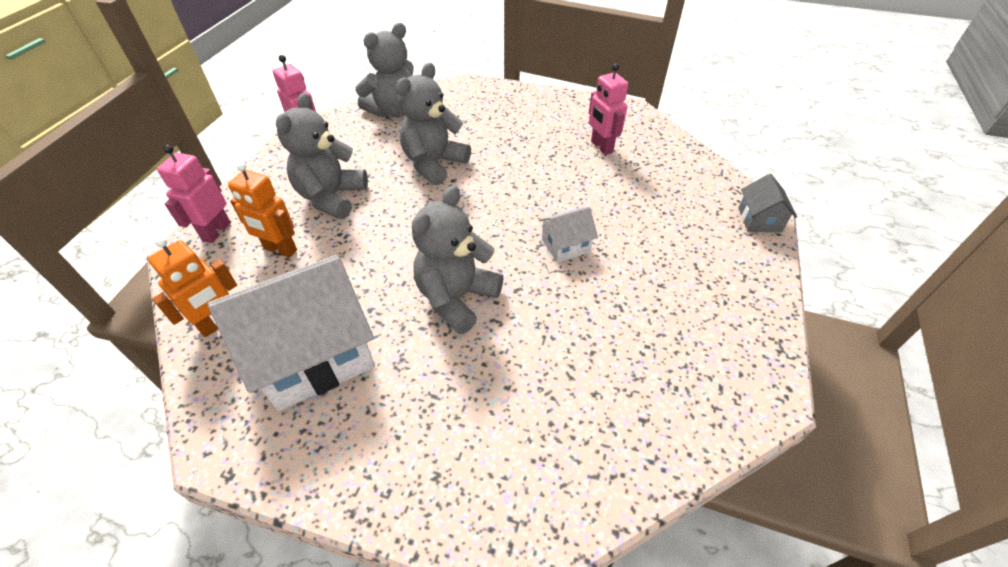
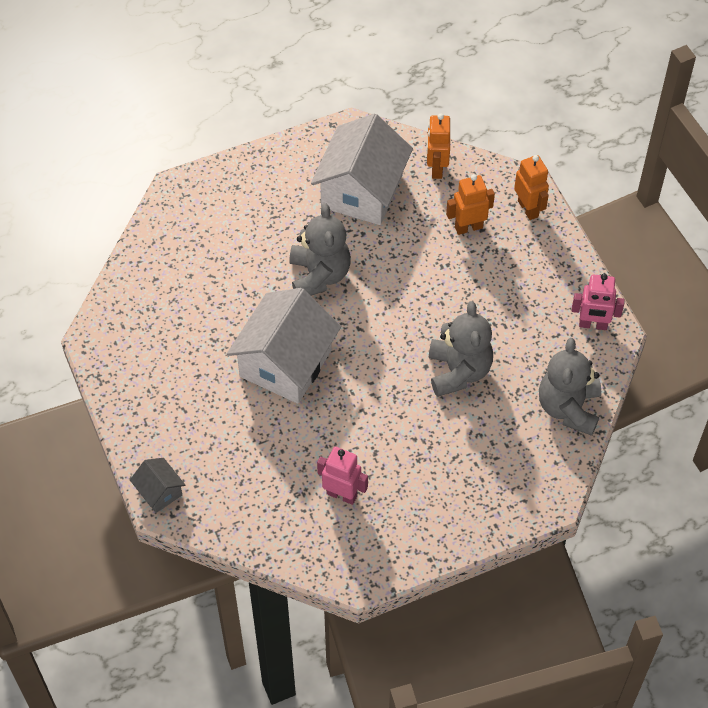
camera: 140 degrees right, 10 degrees up
(216, 231) = (528, 209): pink robot -> orange robot
(331, 197) = (492, 286): grey teddy bear -> none
(565, 245) = (285, 363): white house -> white house, size x2.16

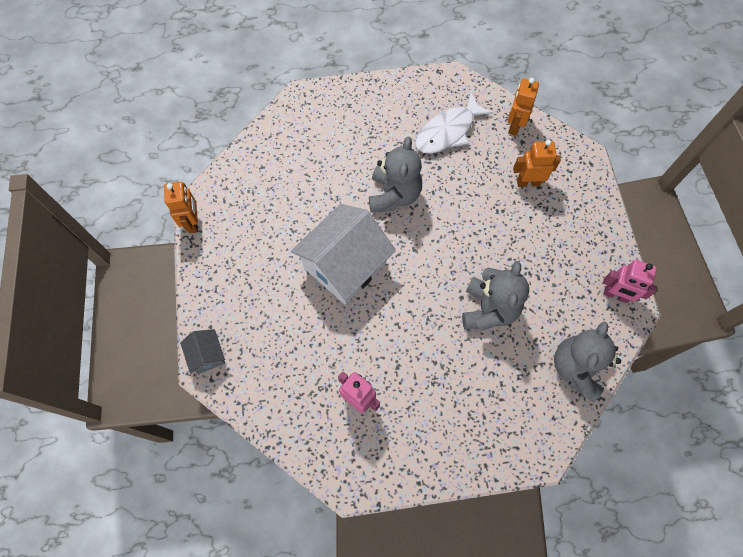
camera: 15 degrees right, 10 degrees up
(362, 191) = (448, 131): white house -> white fish
(528, 209) = (582, 178): orange robot -> orange robot (193, 222)

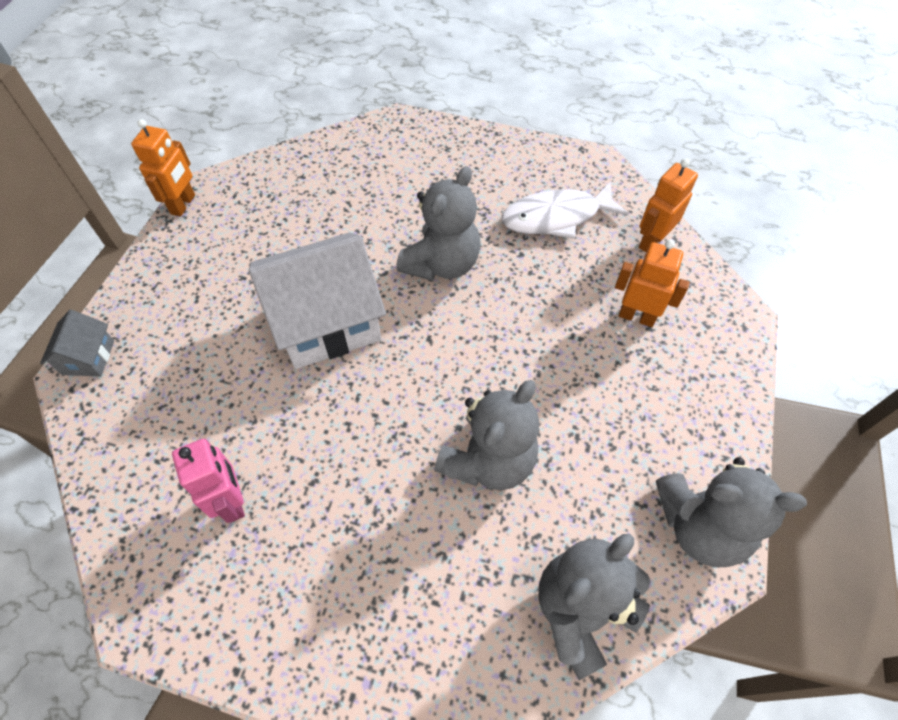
camera: 25 degrees right, 10 degrees down
(615, 295) = (700, 526): pink robot -> grey teddy bear

